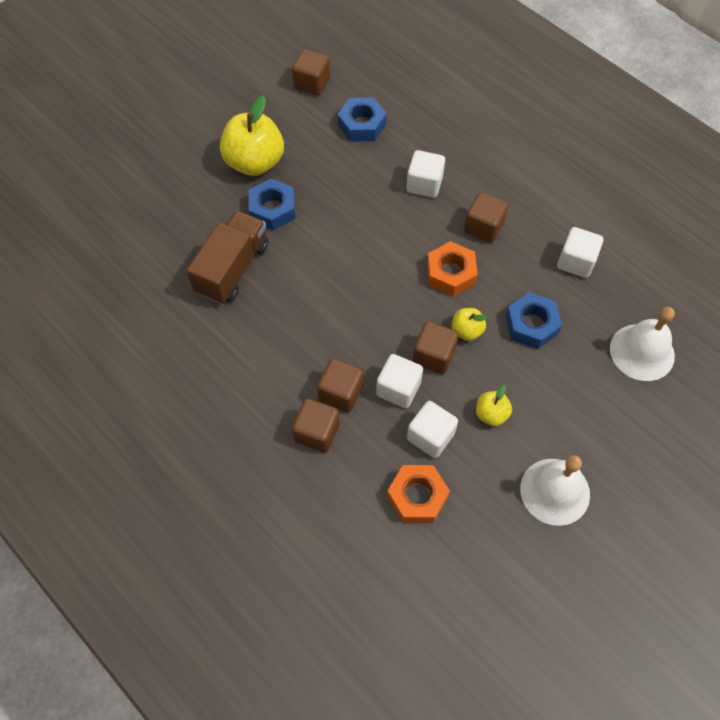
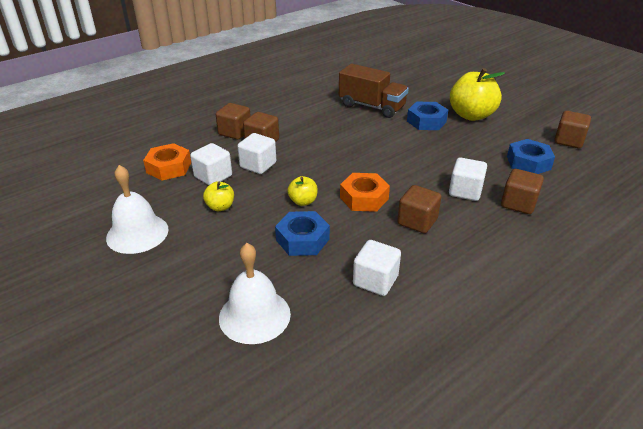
camera: 95 degrees right, 25 degrees down
(433, 356) = (282, 183): brown cube -> brown cube (518, 204)

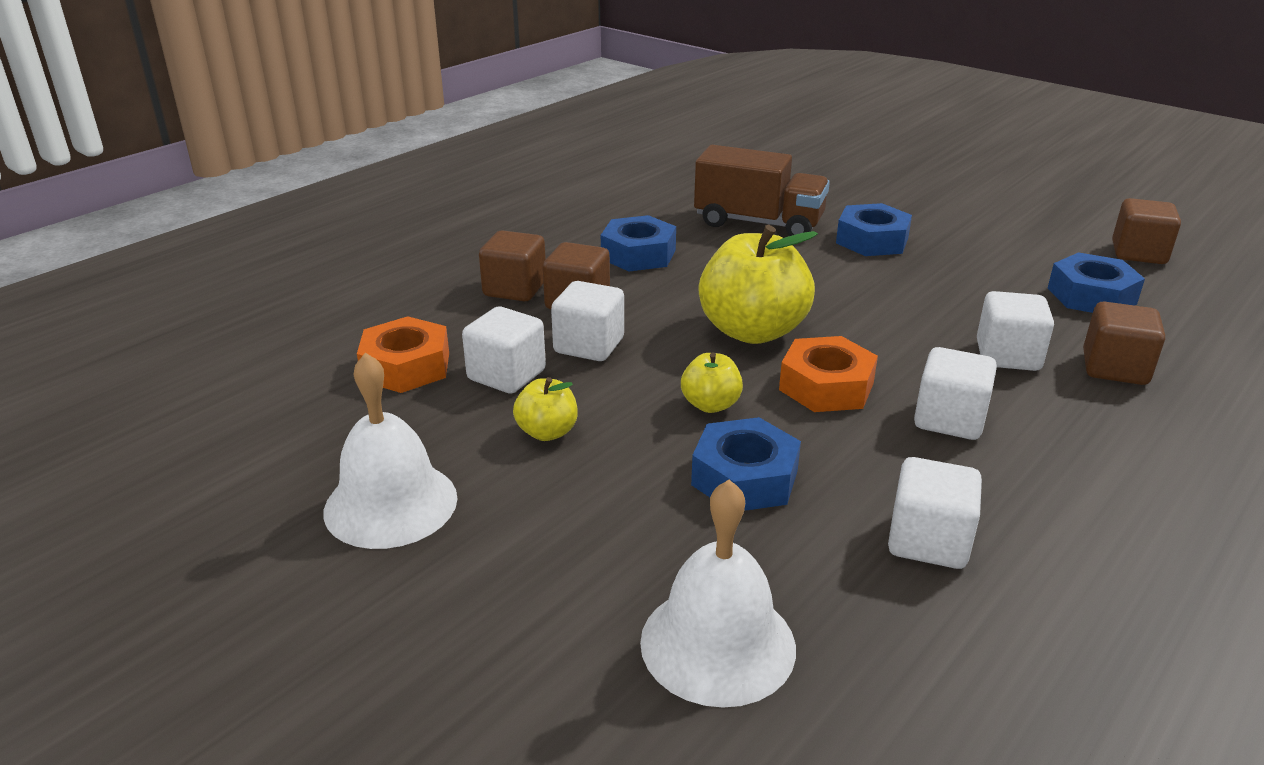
camera: 10 degrees left, 5 degrees down
(303, 119) = (638, 254): none -> blue nut
(417, 221) = (949, 419): brown cube -> white cube
(471, 115) = (947, 224): yellow apple -> yellow apple (752, 331)

